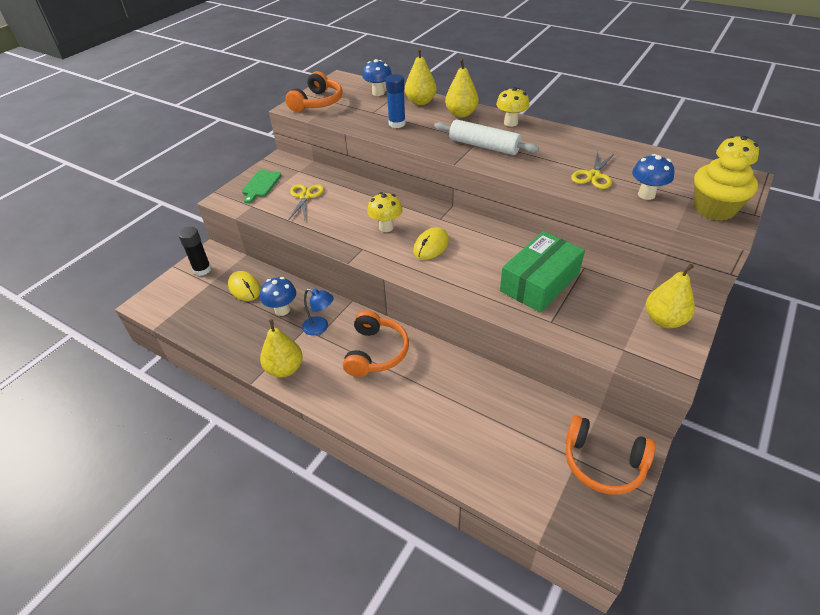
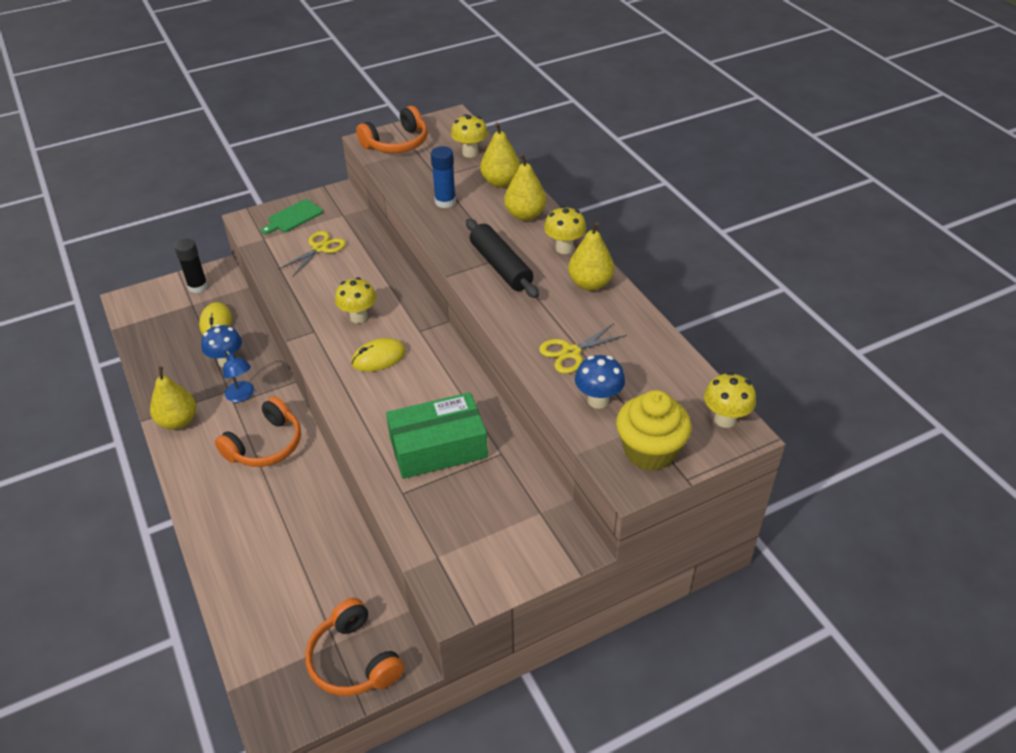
camera: 30 degrees right, 0 degrees up
(378, 93) = (470, 153): blue mushroom -> yellow mushroom
(484, 146) = (500, 266): white rolling pin -> black rolling pin
(664, 320) = (513, 549): yellow pear -> yellow pear (590, 284)

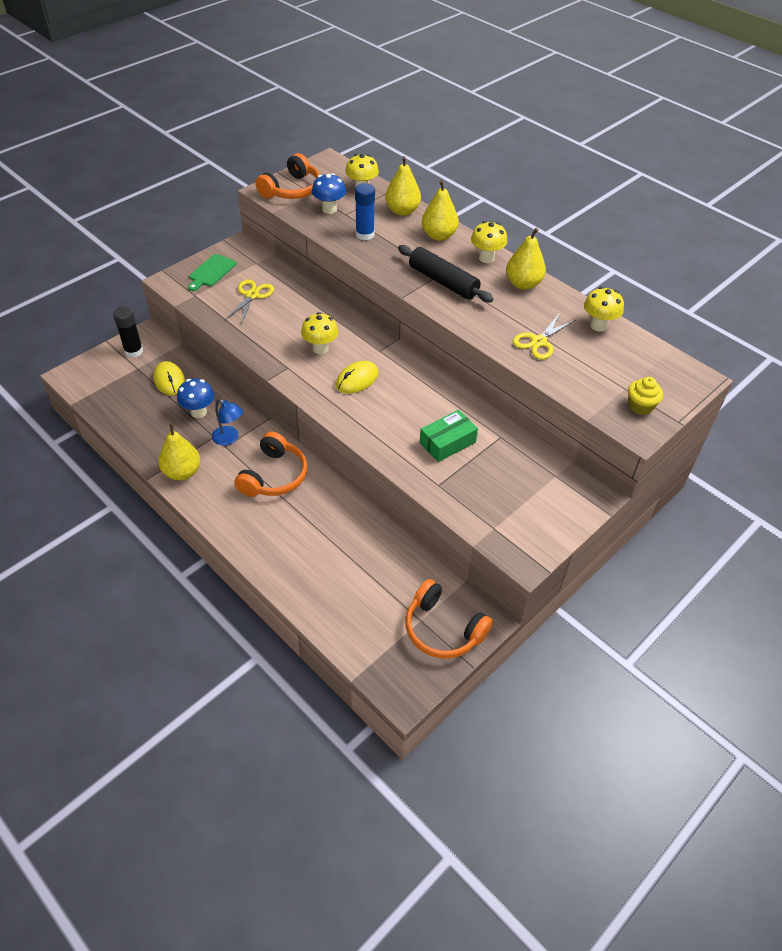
camera: 20 degrees left, 5 degrees up
(438, 447) = (447, 442): green box -> green box, size x0.64
(598, 400) = (580, 375): blue mushroom -> blue mushroom (329, 209)
(649, 451) = (640, 406): yellow cupcake -> yellow cupcake, size x0.57
(725, 419) = (682, 371): yellow mushroom -> yellow mushroom (598, 325)

